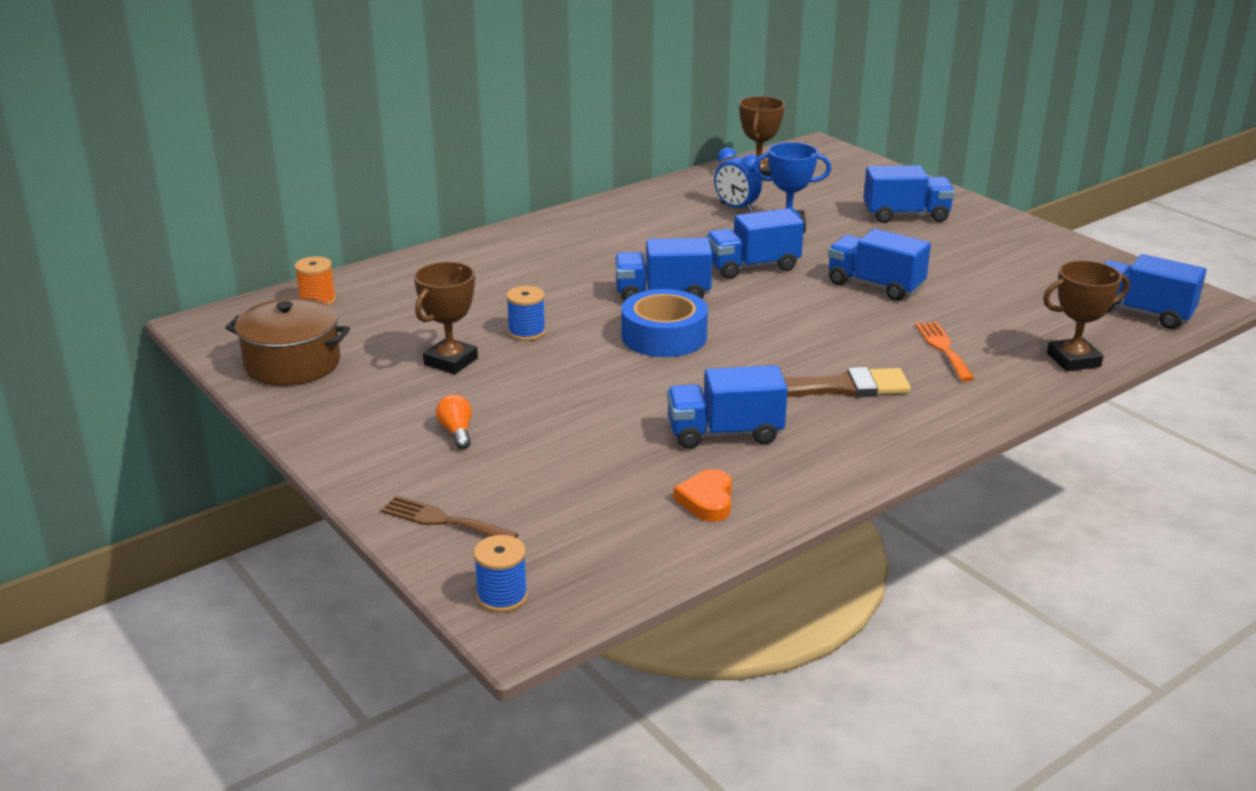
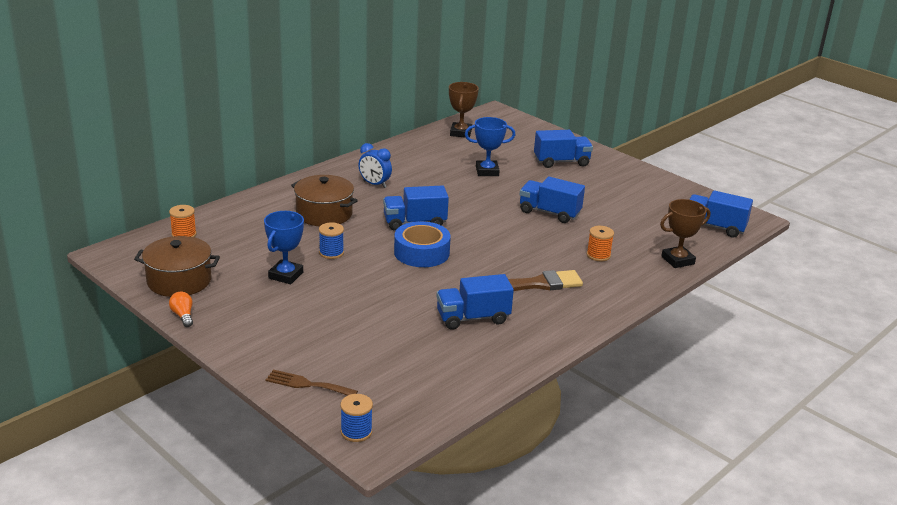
camera: 10 degrees left, 0 degrees up
(450, 361) = (285, 275): brown trophy -> blue trophy
(457, 432) = (301, 324): orange light bulb -> orange light bulb (183, 316)
(529, 278) = (324, 214): none -> brown pot
(707, 500) = (470, 363): orange heart -> none
(736, 208) = (451, 158): blue clock -> blue clock (374, 184)
(752, 267) = (469, 201): blue truck -> none
(943, 348) = (598, 255): orange fork -> orange spool

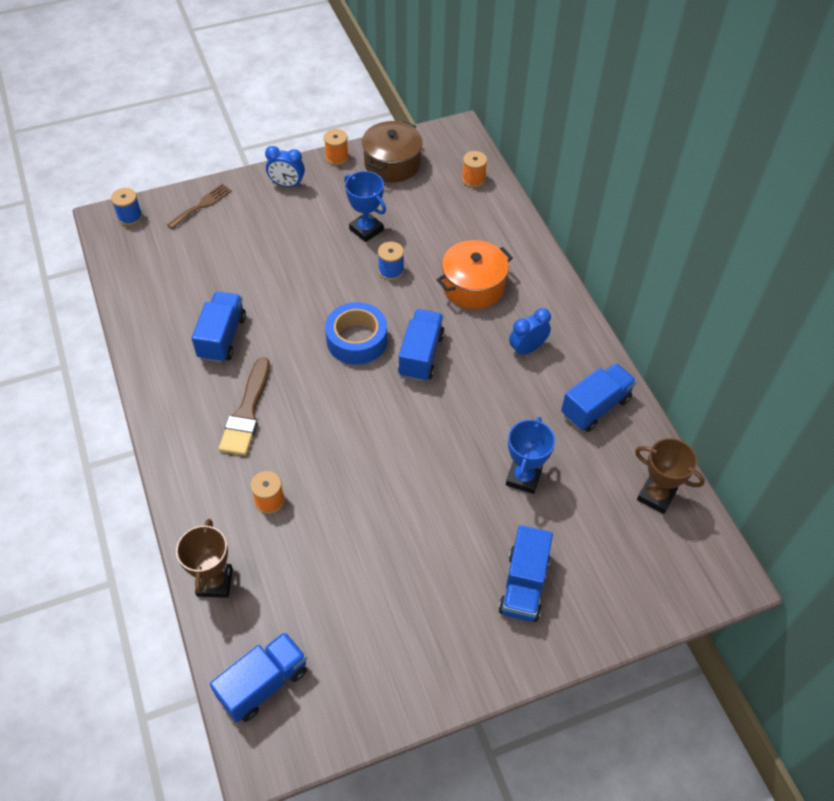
camera: 115 degrees right, 25 degrees up
(183, 316) = (337, 157): orange light bulb -> orange spool
(243, 336) = (287, 184): none -> blue clock
(324, 214) = (473, 286): brown pot -> orange pot
(549, 213) = (387, 498): blue truck -> blue truck (595, 407)

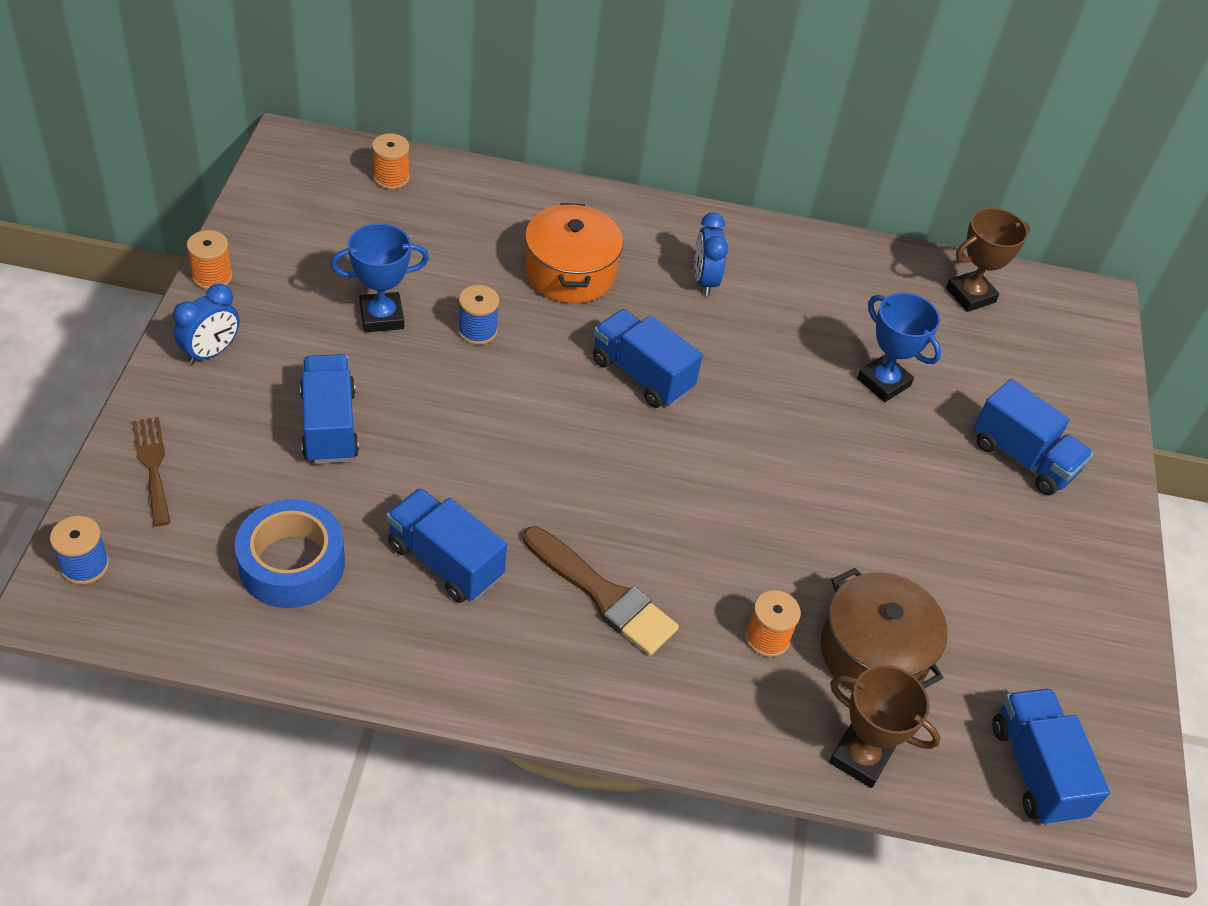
camera: 65 degrees left, 5 degrees down
(357, 340) = (567, 422): blue tape -> blue tape (292, 563)
(392, 164) = (284, 231): brown pot -> brown pot (873, 652)
(595, 407) = (826, 274): blue truck -> blue truck (329, 425)

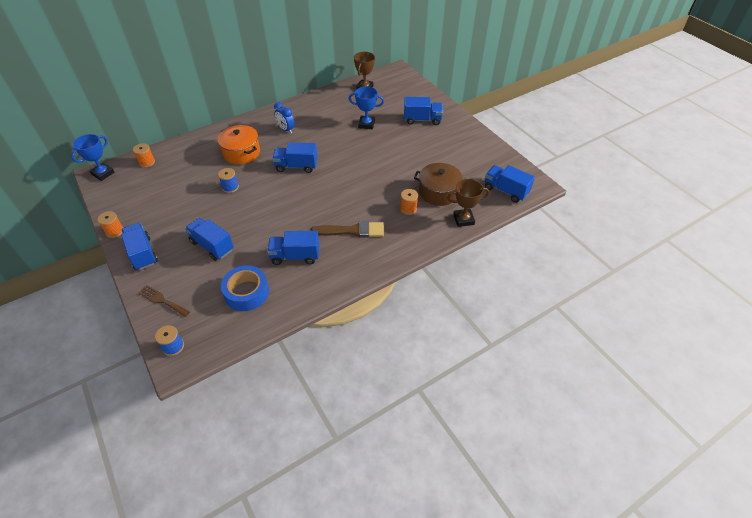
camera: 35 degrees left, 0 degrees up
(211, 352) = (142, 253): blue clock -> blue truck
(381, 316) = (192, 204): blue trophy -> blue trophy (103, 173)

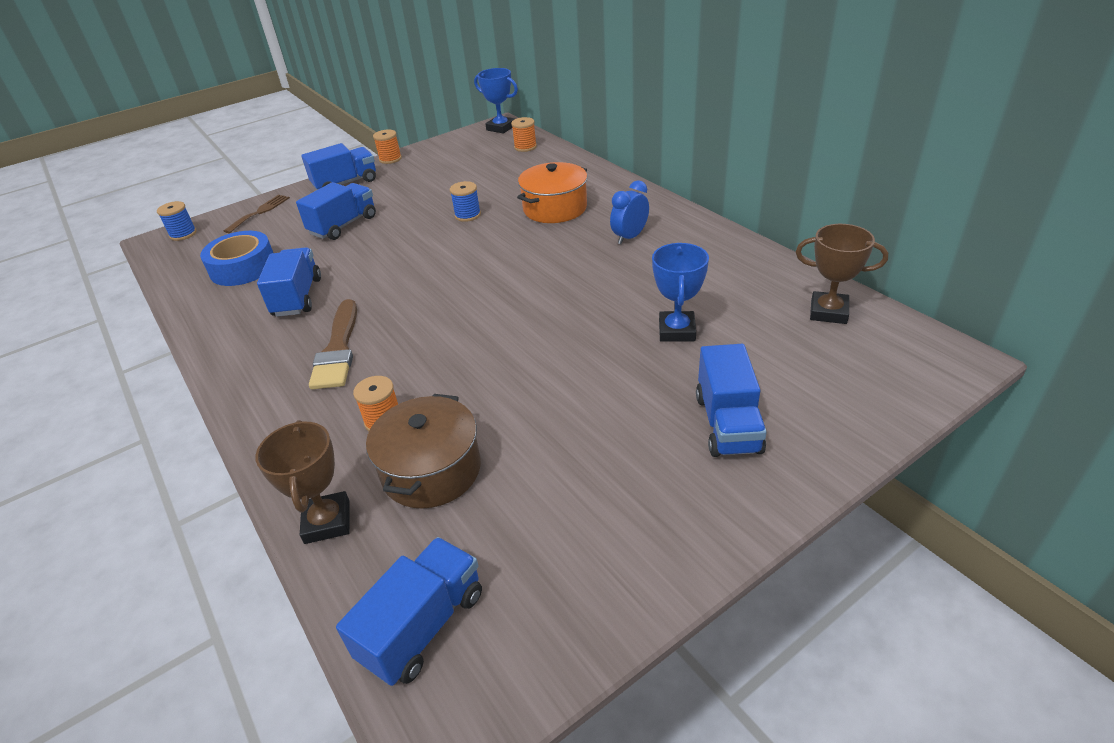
camera: 90 degrees right, 10 degrees down
(296, 166) = (521, 264): blue truck -> none

